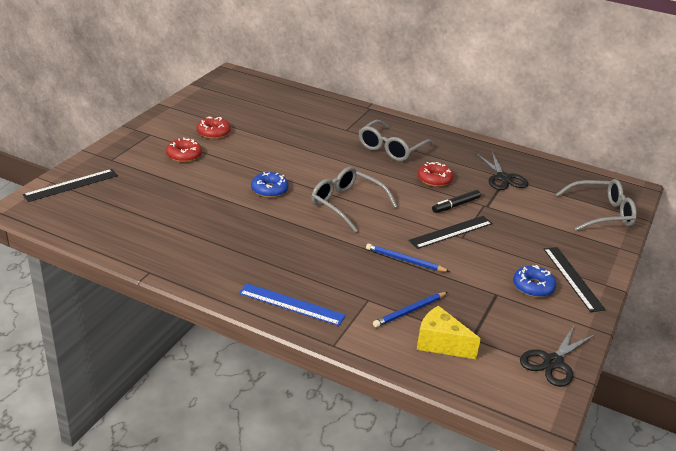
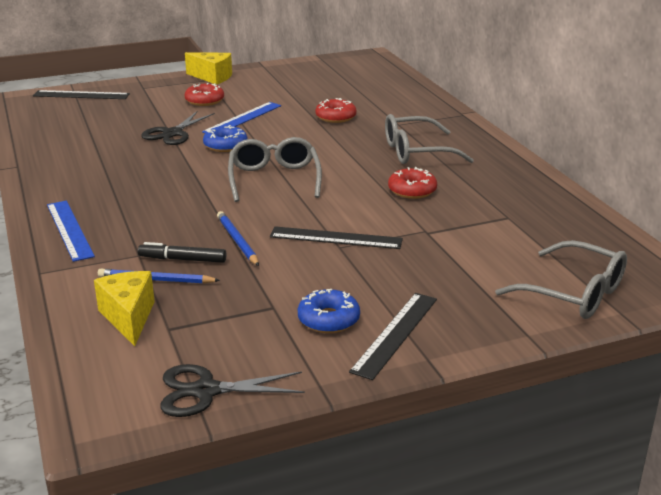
camera: 45 degrees right, 5 degrees down
(150, 130) = (212, 77): none -> yellow cheese
(213, 132) = (263, 92): red donut -> red donut (335, 117)
(240, 162) = (243, 118): none -> blue ruler
(456, 205) = (390, 219): black marker -> black marker (183, 259)
(503, 178) = (502, 216): black scissors -> black scissors (172, 133)

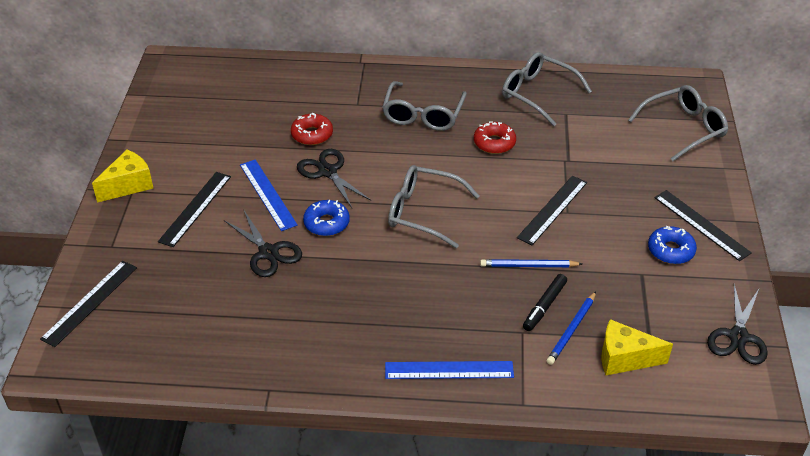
camera: 65 degrees left, 15 degrees up
(204, 101) = (195, 208): red donut -> black ruler
(292, 132) = (328, 172): none -> black scissors
(522, 197) = (538, 94): none -> grey glasses

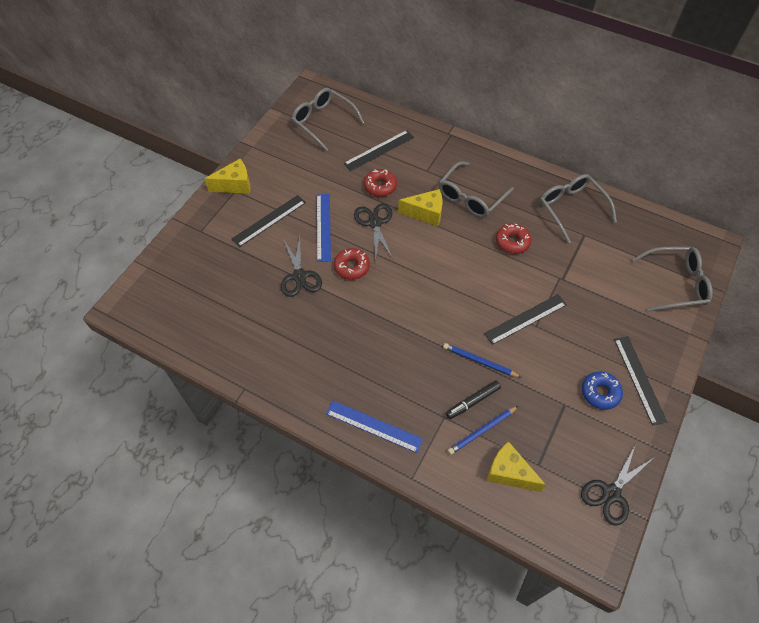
camera: 25 degrees right, 15 degrees up
(90, 302) = (166, 271): black ruler -> black ruler (379, 150)
(326, 223) = (352, 267): blue donut -> red donut
(381, 145) = (425, 213): none -> yellow cheese
(423, 212) = (426, 284): grey glasses -> grey glasses (323, 122)

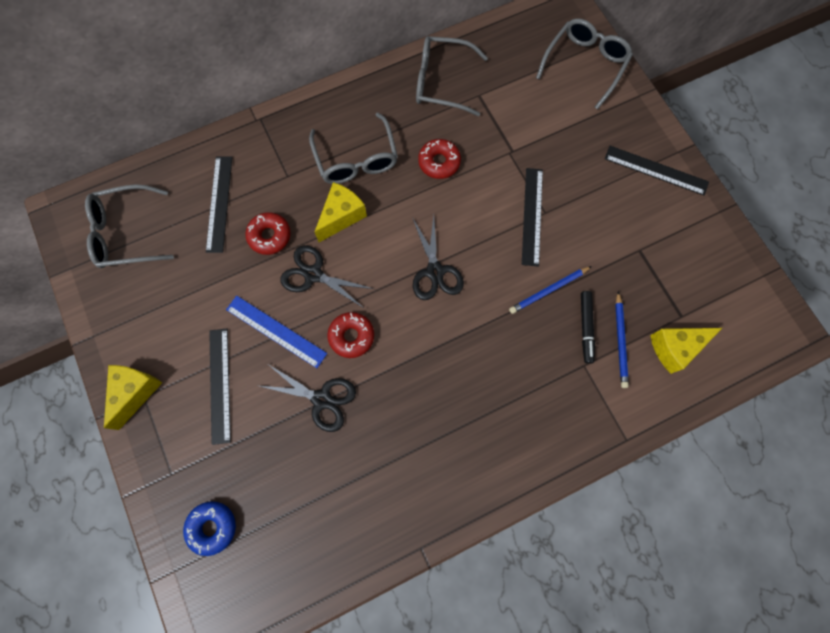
camera: 55 degrees left, 15 degrees up
(374, 426) = (551, 439): blue ruler -> none
(600, 393) = (648, 212): blue donut -> blue donut (212, 527)
(611, 493) = (743, 277): black scissors -> black scissors (435, 271)

